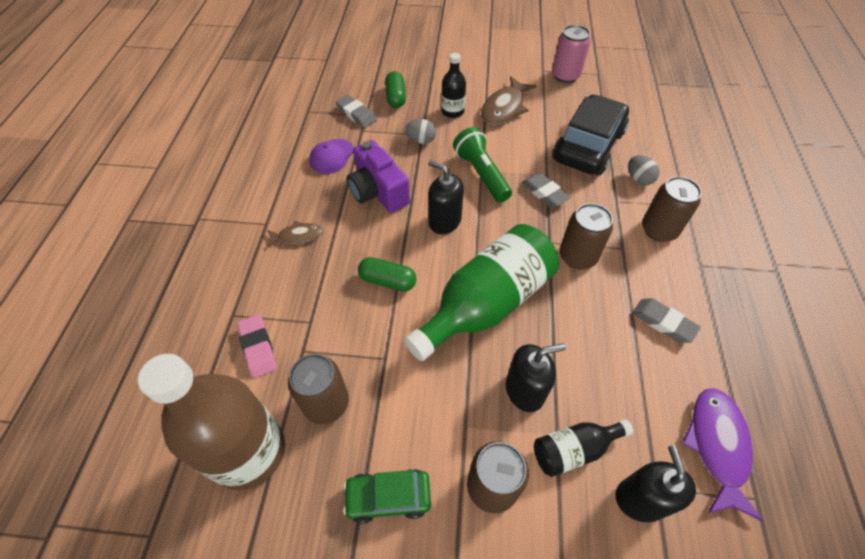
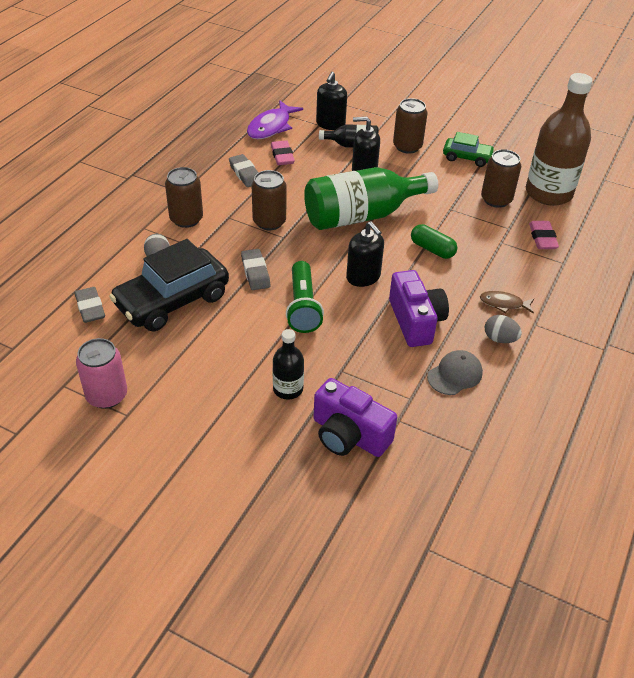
camera: 160 degrees left, 10 degrees down
(332, 156) = (455, 375): purple cap -> grey cap
(356, 114) = (410, 424): grey eraser -> grey eraser (90, 308)
(395, 97) = (349, 435): green capsule -> purple camera
(421, 140) = (346, 363): grey egg -> grey egg (499, 339)
(504, 108) = (222, 373): brown fish -> none
(648, 378) = (282, 156): none -> pink eraser

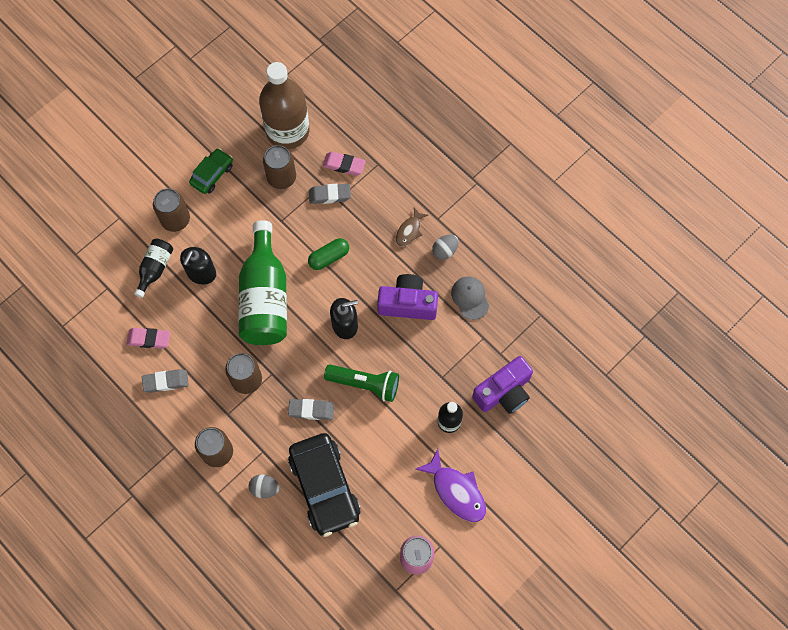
camera: 70 degrees left, 25 degrees up
(90, 308) = (312, 557): grey eraser -> grey eraser (329, 195)
(271, 127) = (94, 335): purple fish -> purple fish (456, 491)
(330, 124) = (110, 277): black soap dispenser -> none

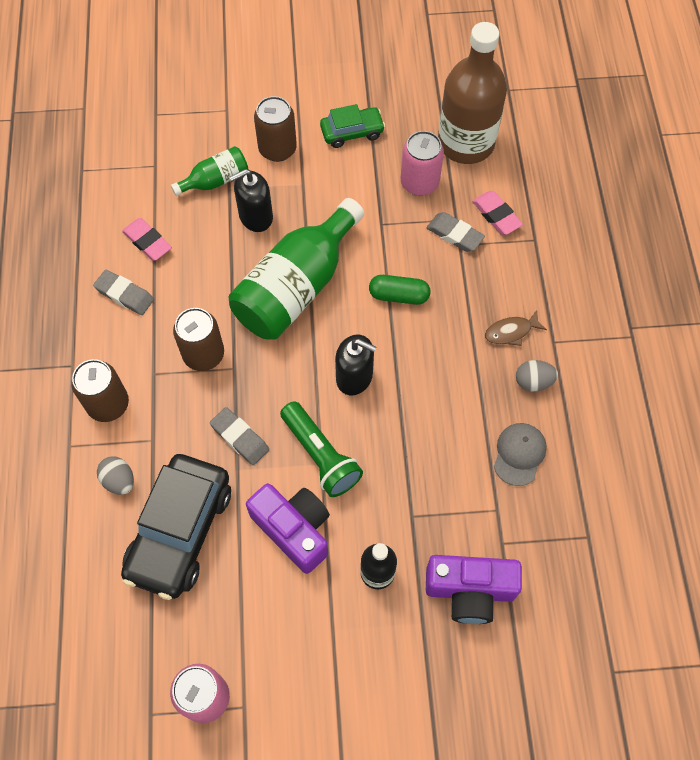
camera: 40 degrees right, 5 degrees down
(155, 269) = (215, 180): black bottle -> green bottle
(281, 177) = (419, 183): brown can -> pink can
(407, 304) = (442, 407): purple camera -> purple camera (294, 530)
(456, 491) = (317, 659): purple fish -> none

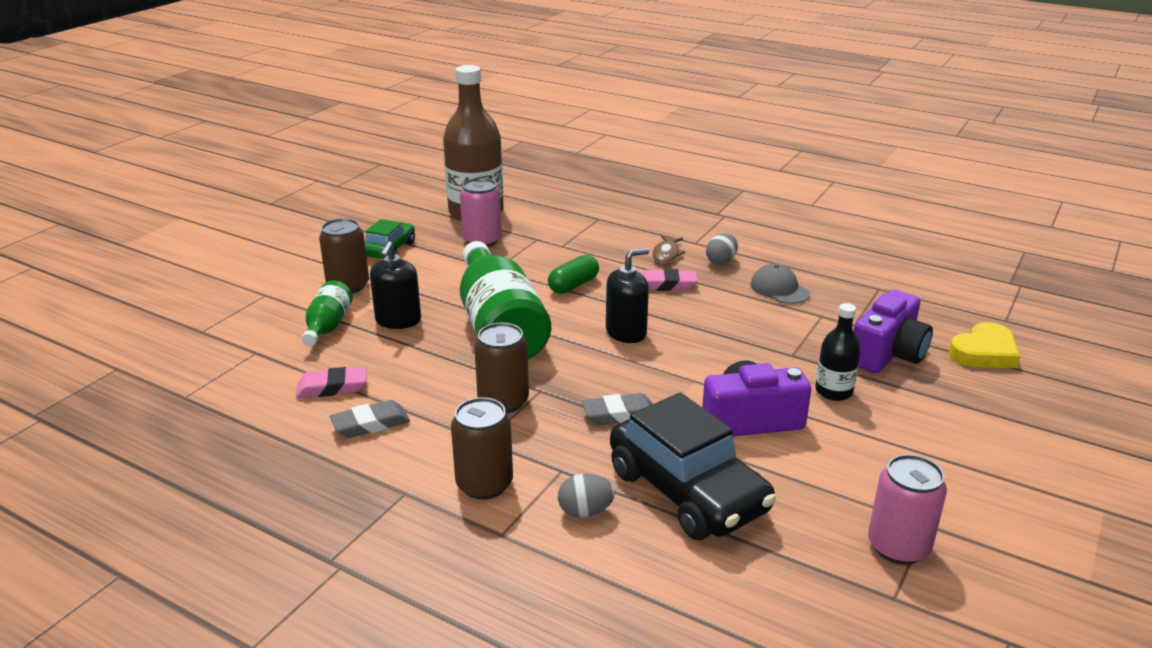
camera: 55 degrees left, 35 degrees down
(321, 455) = (686, 377): green flashlight -> none
(454, 235) = (550, 244): grey eraser -> none
(496, 215) = (557, 224): pink eraser -> pink eraser (666, 285)
(533, 671) = (984, 352): none -> yellow heart

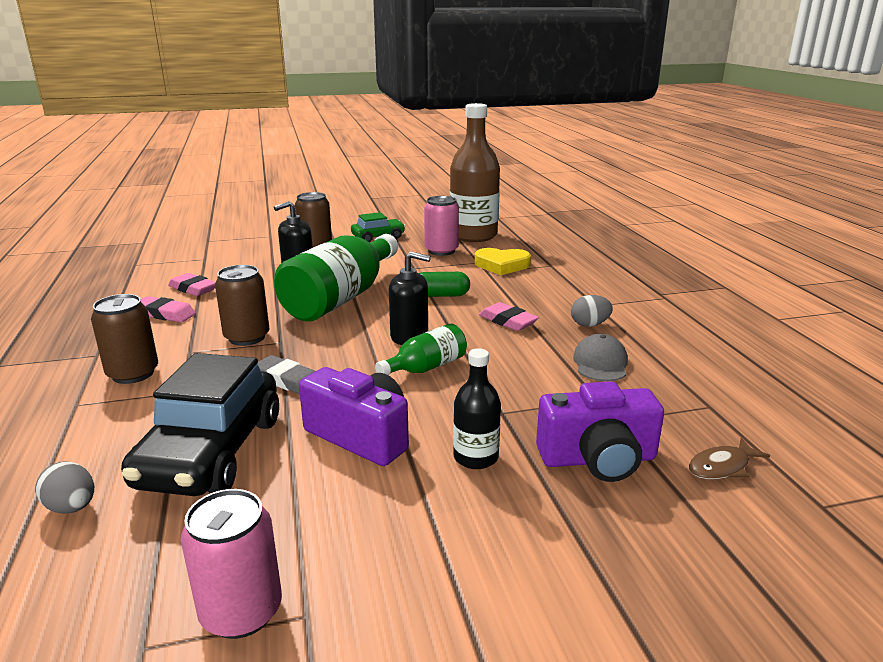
camera: 45 degrees right, 5 degrees down
(328, 326) = (260, 261): green bottle -> green bottle (426, 367)
(370, 424) = (165, 314): grey eraser -> pink eraser
(585, 511) = (135, 422): grey egg -> grey egg (72, 507)
(666, 254) = (553, 303): brown fish -> brown fish (722, 467)
(984, 352) = (720, 518): yellow heart -> yellow heart (502, 265)

